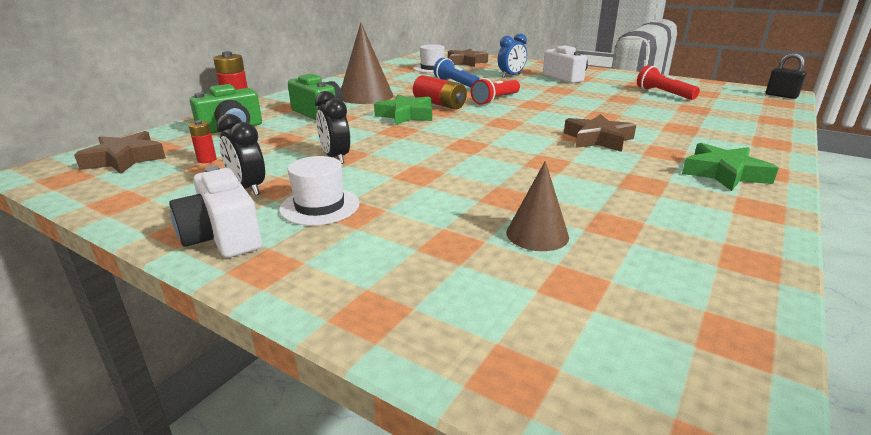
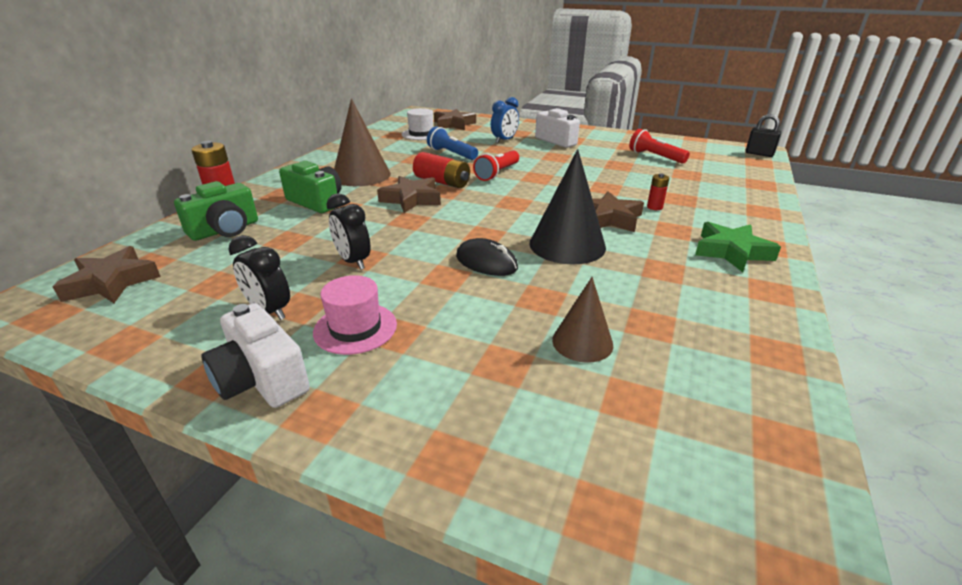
camera: 10 degrees left, 5 degrees up
(207, 160) = (210, 275): red battery -> red battery (654, 207)
(320, 206) = (355, 328): white hat -> pink hat
(406, 115) = (411, 199): green star -> brown star
(461, 166) = (486, 262): none -> black mouse
(547, 158) = (567, 245): none -> black cone

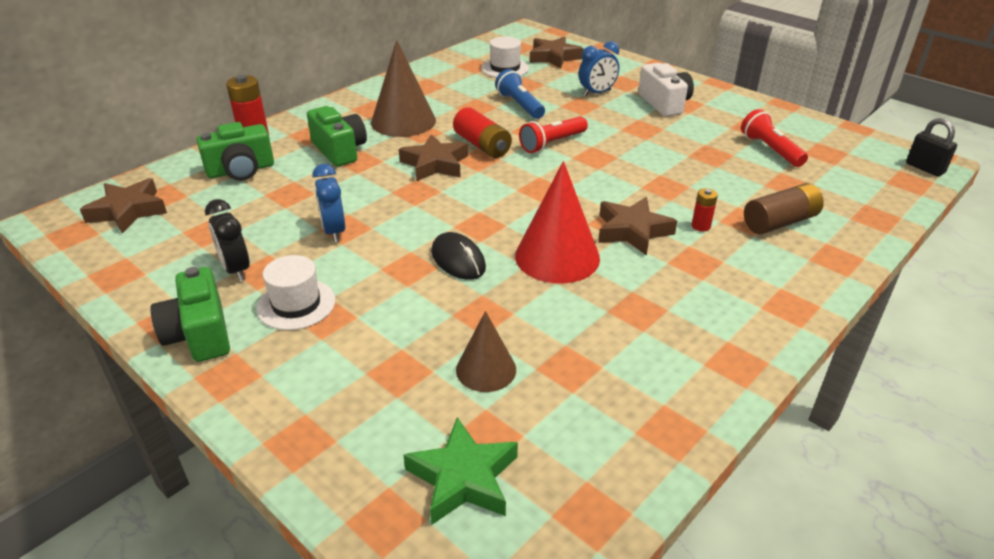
camera: 20 degrees right, 5 degrees up
(261, 379) = (199, 334): white camera -> green camera
(353, 261) = (334, 231): black clock -> blue clock
(355, 328) = (296, 304): pink hat -> white hat
(567, 245) = (557, 256): black cone -> red cone
(705, 196) = (780, 222): none -> brown battery
(731, 252) = (738, 305): green star -> green star (463, 478)

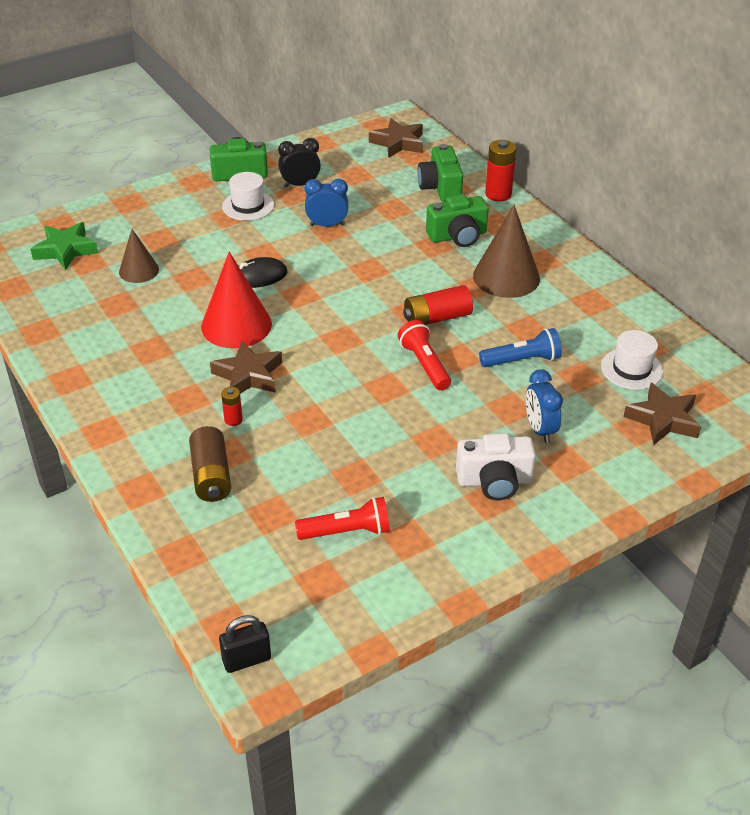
camera: 105 degrees right, 5 degrees up
(435, 164) = (411, 285): brown star -> none

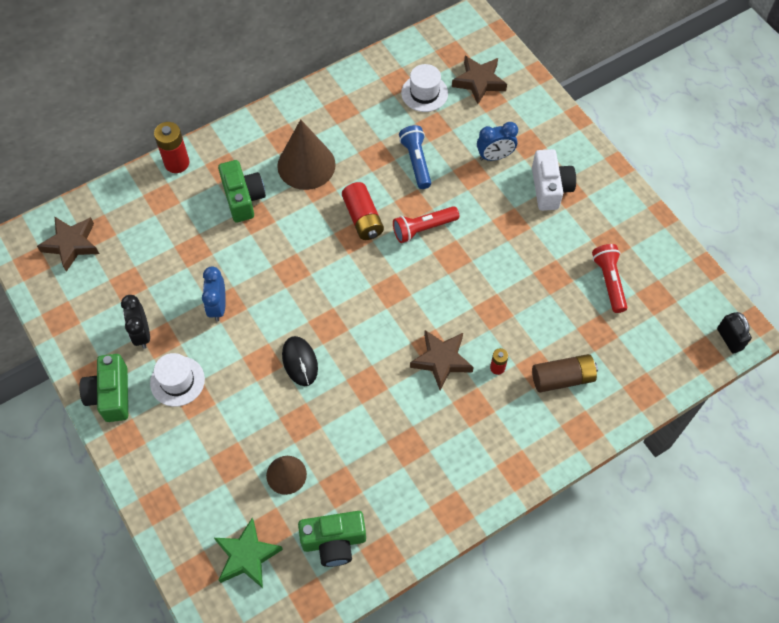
camera: 90 degrees left, 20 degrees up
(236, 325) = (373, 376): red cone -> none
(440, 187) = (160, 209): green camera -> green camera (334, 541)

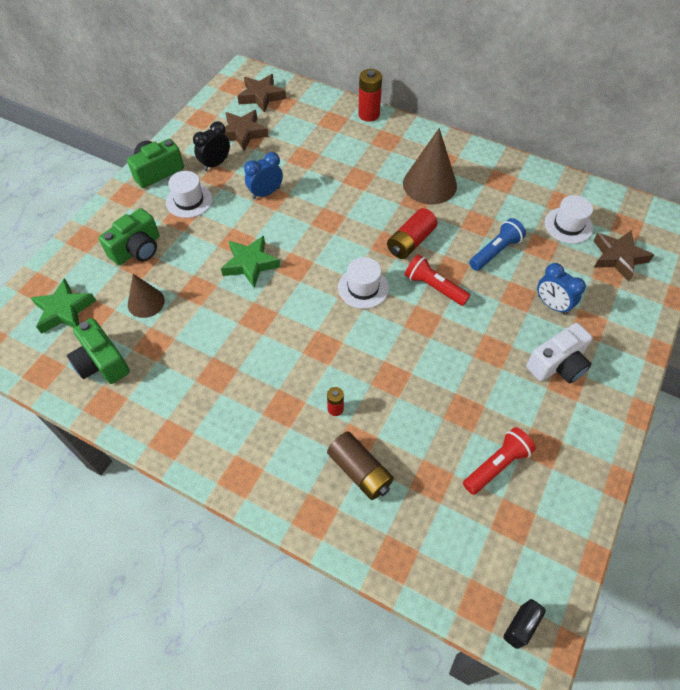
camera: 60 degrees right, 5 degrees down
(243, 198) = (369, 163): green camera -> green camera (137, 249)
(300, 362) = (250, 264): black mouse -> green star
(389, 283) = (363, 288): none -> white hat
(441, 360) = (314, 361): brown star -> brown star (243, 133)

